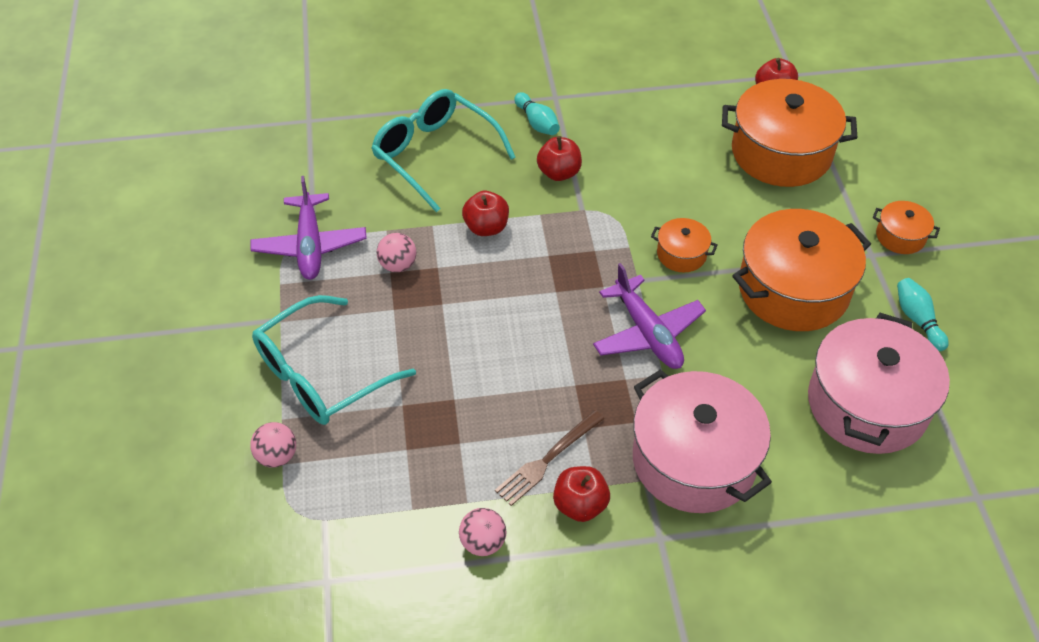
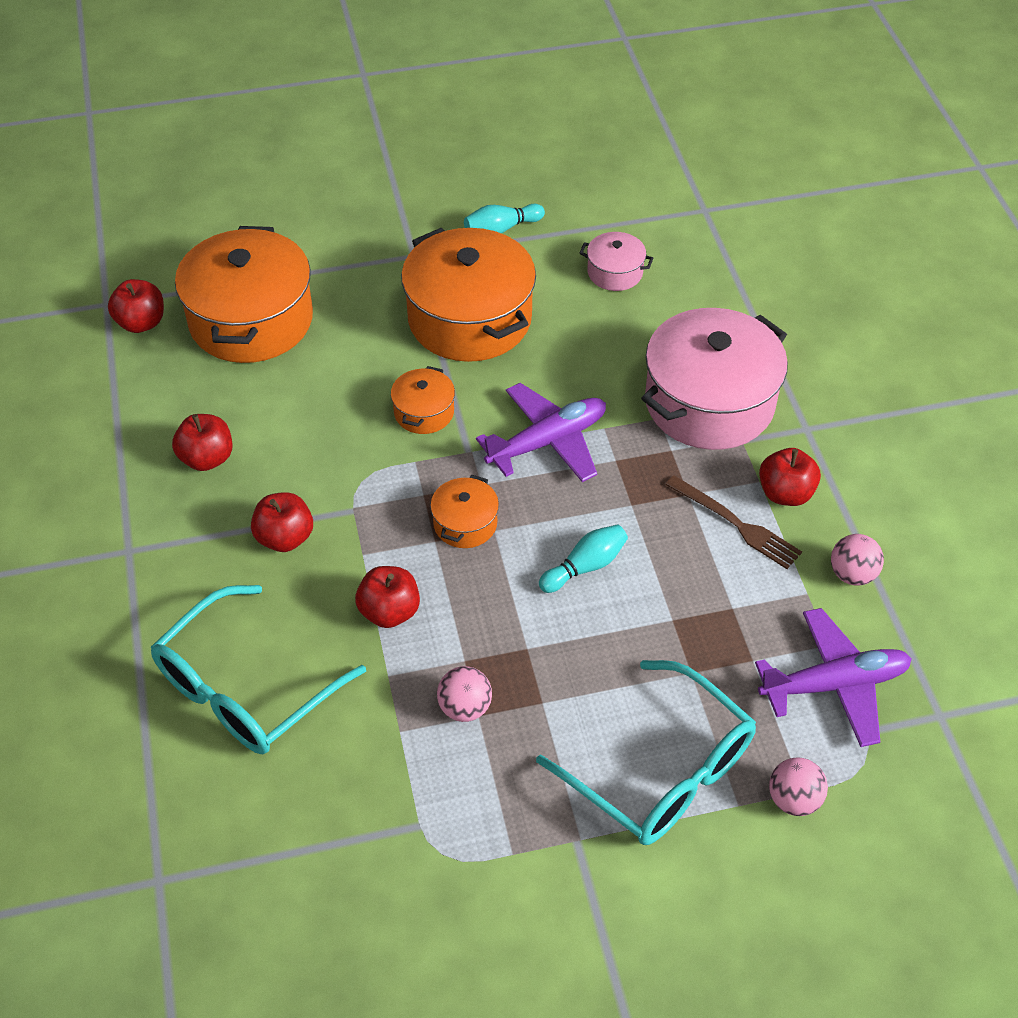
camera: 95 degrees left, 0 degrees up
(310, 245) = (435, 827): purple plane -> purple plane (834, 684)
(537, 122) = (182, 568): turquoise bowling pin -> turquoise bowling pin (585, 566)
(636, 132) = (207, 458): none -> red apple
(867, 404) = (615, 272): pink pot -> pink pot, size x0.46
(900, 236) = (385, 232): orange pot -> orange pot (465, 523)

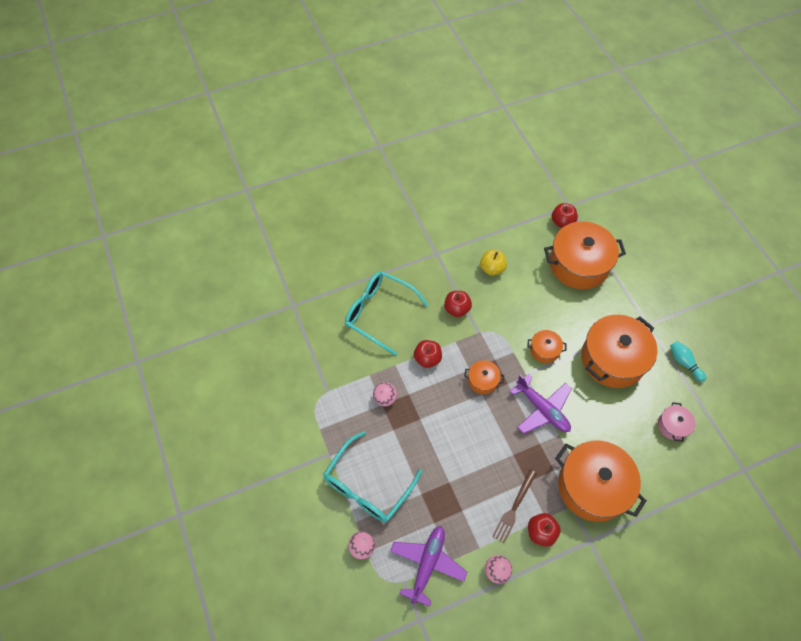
camera: 80 degrees right, 10 degrees up
(207, 458) = (492, 268): red apple -> yellow apple
(585, 566) = (470, 437): turquoise bowling pin -> none
(709, 402) = (592, 486): pink pot -> orange pot
(834, 684) = (427, 564): purple plane -> purple plane turned 135 degrees counterclockwise

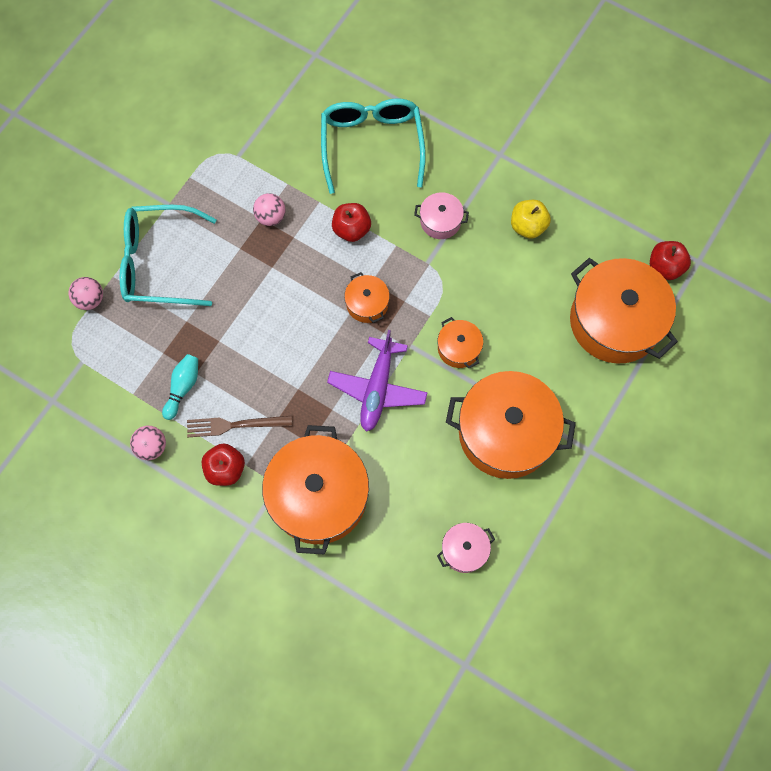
camera: 55 degrees right, 10 degrees up
(427, 564) = (114, 373): purple plane -> none
(457, 309) = (440, 221): red apple -> pink pot
(684, 363) = (565, 521): turquoise bowling pin -> turquoise bowling pin (183, 388)

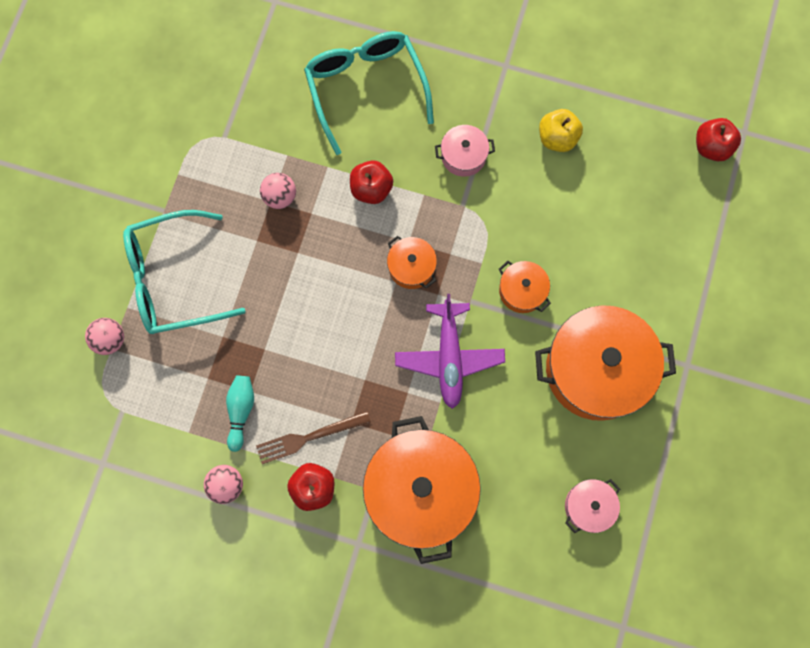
camera: 15 degrees left, 5 degrees up
(615, 321) = (676, 219): orange pot -> none

